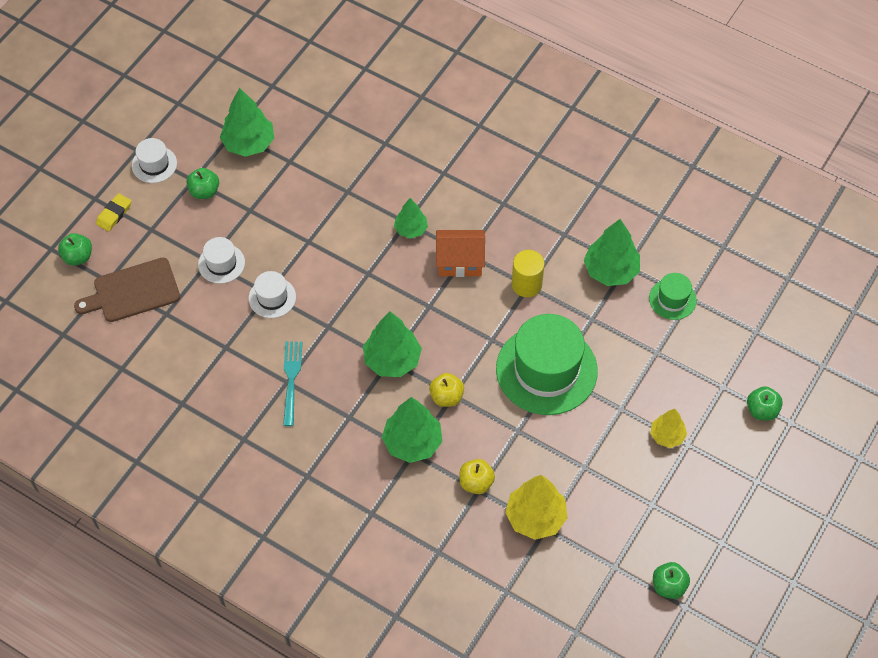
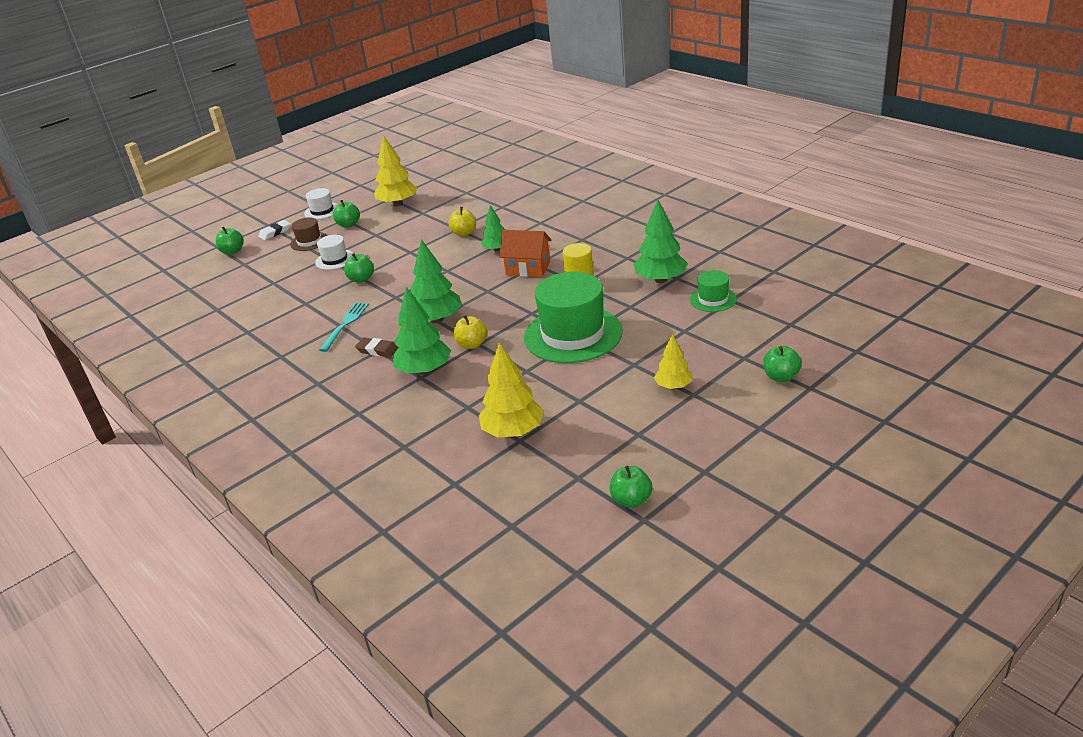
camera: 20 degrees right, 25 degrees down
(114, 214) = (275, 232): yellow eraser -> white eraser
(133, 291) = (258, 270): brown cutting board -> none
(170, 230) = (309, 241): none -> brown hat
(249, 143) = (398, 204): green tree -> yellow tree
(272, 297) = (361, 279): white hat -> green apple
(347, 417) = (377, 350): none -> brown eraser
(476, 483) = (468, 402): yellow apple -> yellow apple (464, 233)

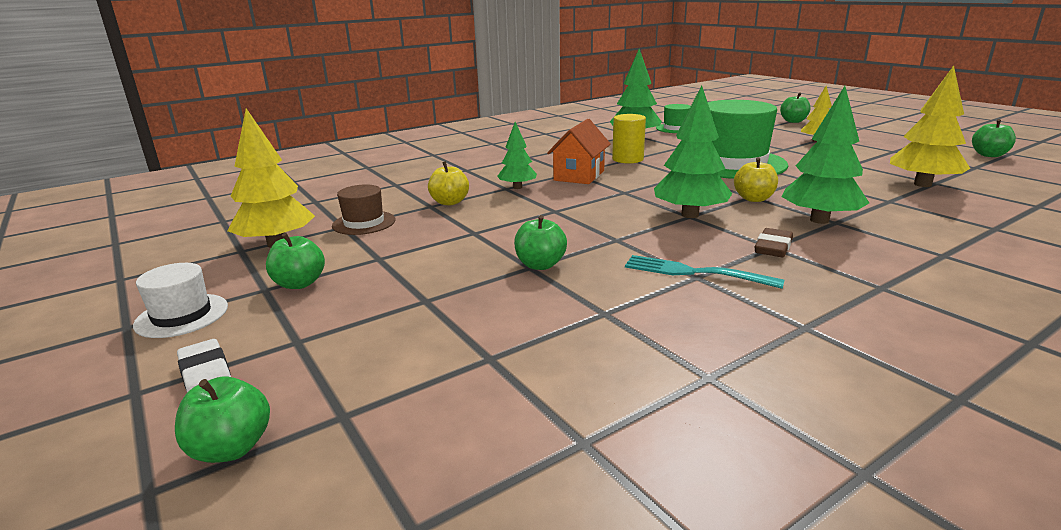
camera: 85 degrees left, 10 degrees down
(309, 241) = (324, 323): brown hat -> brown hat (364, 223)
(335, 260) = (442, 291): white hat -> none

